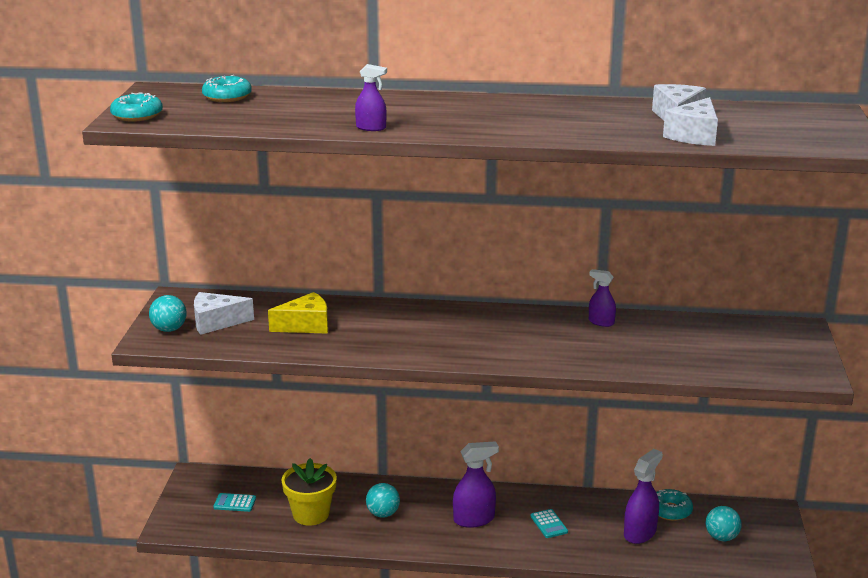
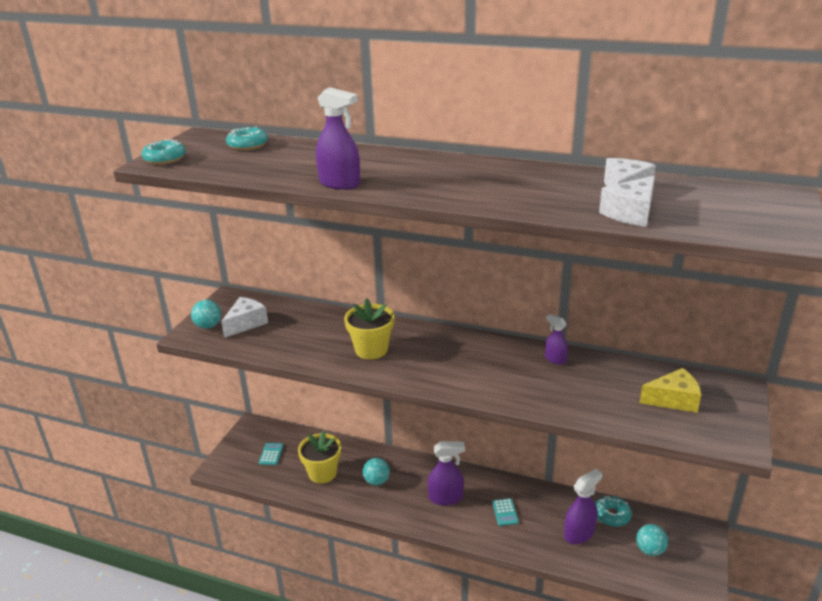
camera: 15 degrees right, 5 degrees up
(216, 322) = (246, 323): white cheese -> white cheese turned 120 degrees clockwise
(234, 503) = (271, 454): turquoise calculator -> turquoise calculator turned 75 degrees clockwise
(306, 325) = (311, 334): yellow cheese -> yellow cheese (673, 400)
(371, 128) = (340, 184): purple spray bottle -> purple spray bottle, size x1.66
(387, 333) = (371, 349): none -> yellow flower pot

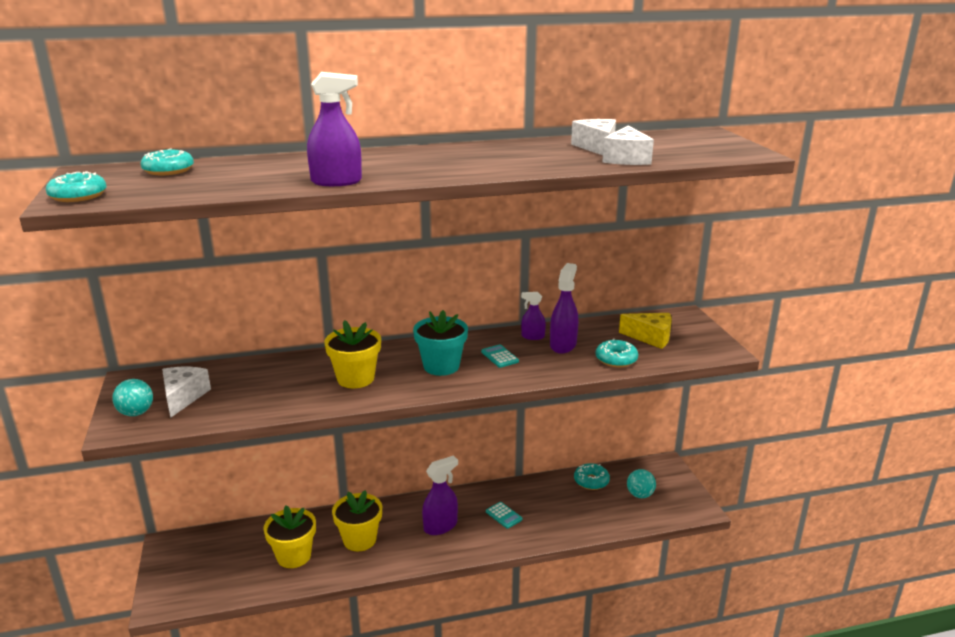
camera: 35 degrees left, 5 degrees down
(271, 454) = (216, 562): turquoise calculator -> turquoise calculator (499, 357)
(376, 481) = (359, 540): turquoise ball -> yellow flower pot
(447, 362) = (441, 366): none -> turquoise flower pot
(579, 534) = (578, 506): purple spray bottle -> purple spray bottle (563, 345)
(611, 411) = (616, 359): none -> turquoise donut
(673, 400) = (650, 337): yellow cheese -> yellow cheese turned 60 degrees clockwise

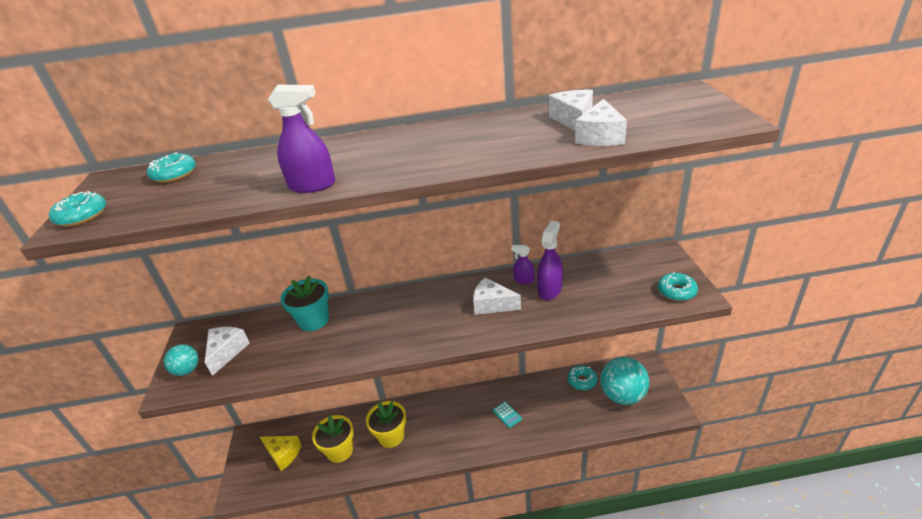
camera: 10 degrees right, 10 degrees up
(355, 378) = (367, 331): yellow flower pot -> none
(440, 526) = (455, 424): purple spray bottle -> none
(441, 366) = (440, 316): turquoise flower pot -> turquoise flower pot (314, 320)
(499, 357) = (492, 304): turquoise calculator -> white cheese
(616, 359) = (596, 307): turquoise donut -> turquoise donut (676, 291)
(640, 495) = (622, 395): turquoise ball -> turquoise ball, size x1.92
(650, 337) = (630, 280): yellow cheese -> yellow cheese (283, 454)

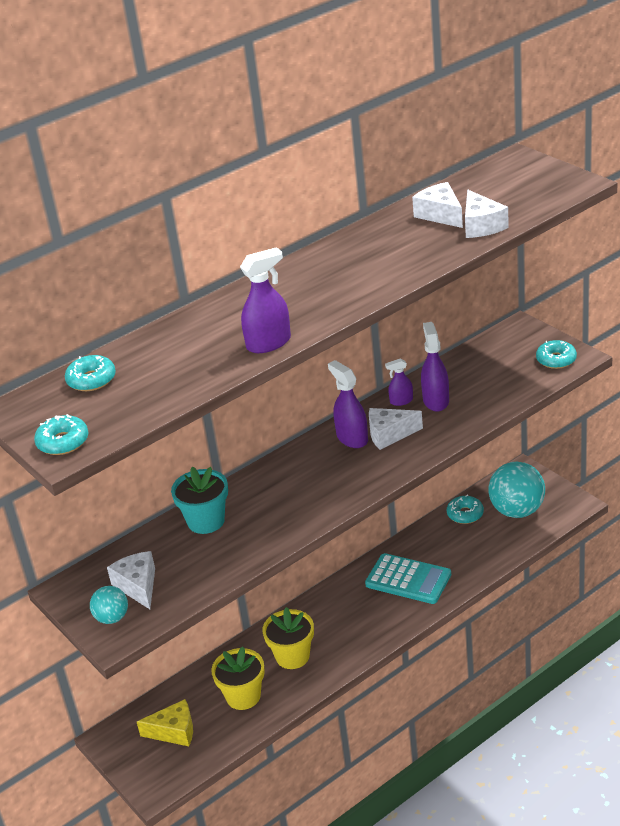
camera: 30 degrees left, 0 degrees up
(464, 296) = (352, 438): none -> purple spray bottle
(507, 414) = (408, 579): turquoise calculator -> turquoise calculator, size x2.19

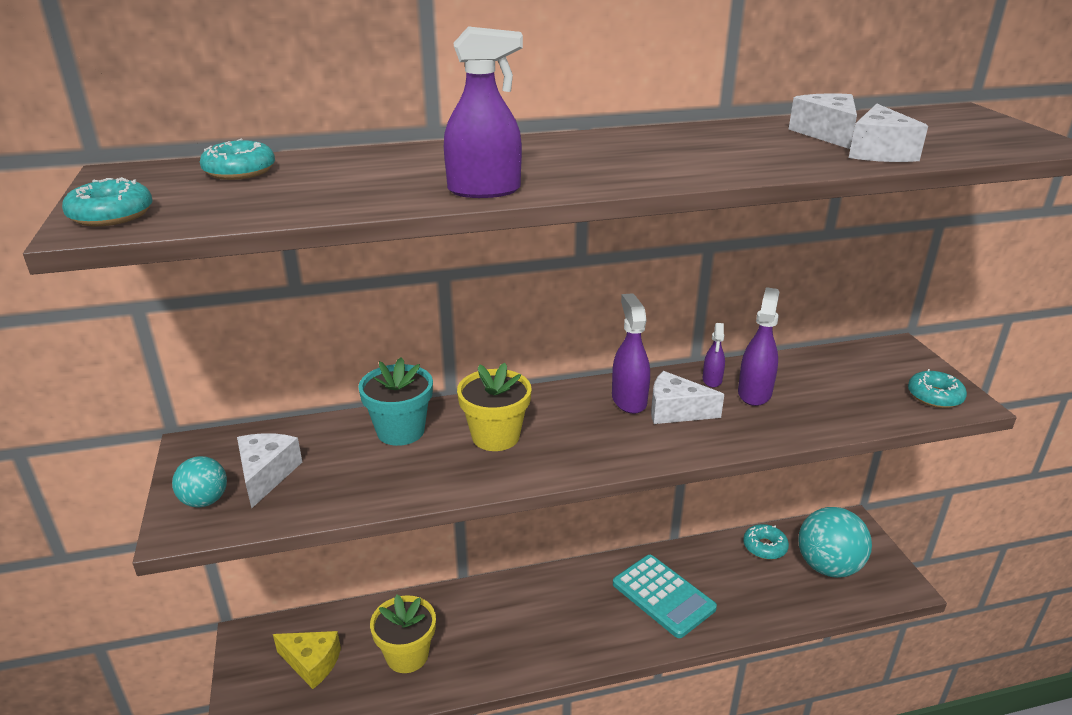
camera: 20 degrees right, 5 degrees down
(292, 656) = (487, 631): yellow flower pot -> yellow flower pot (495, 436)
(401, 401) = (712, 380): purple spray bottle -> purple spray bottle turned 90 degrees counterclockwise

